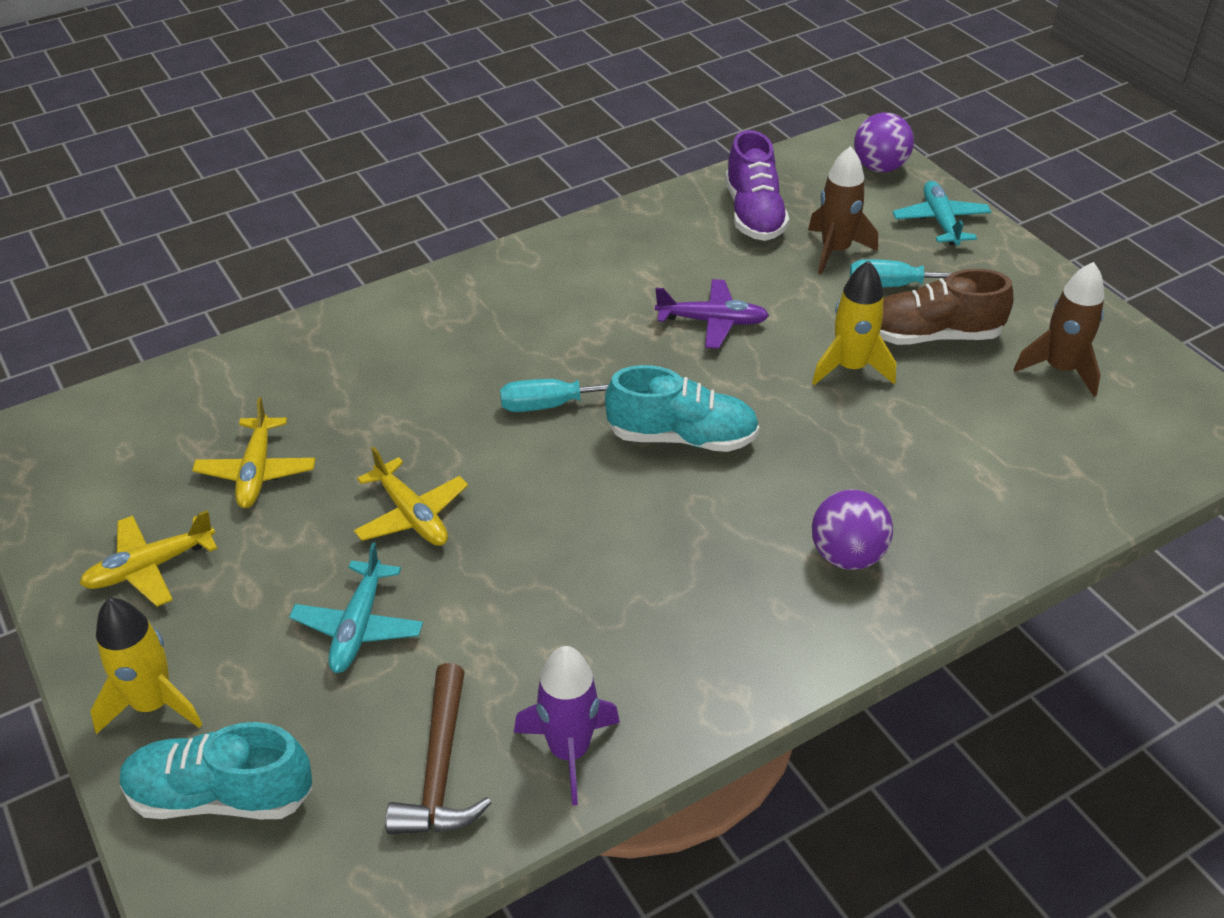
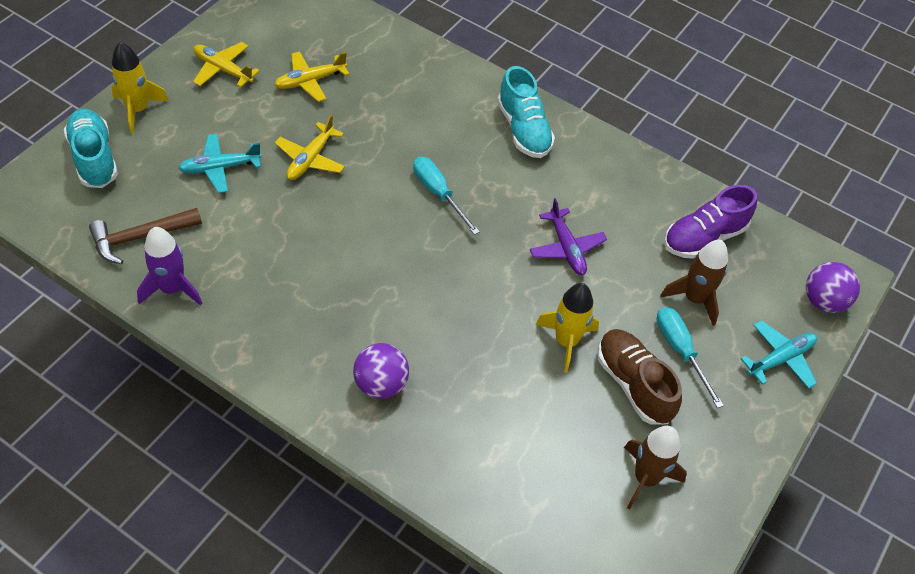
camera: 60 degrees right, 10 degrees up
(682, 437) = (442, 265): turquoise shoe -> turquoise shoe (523, 130)

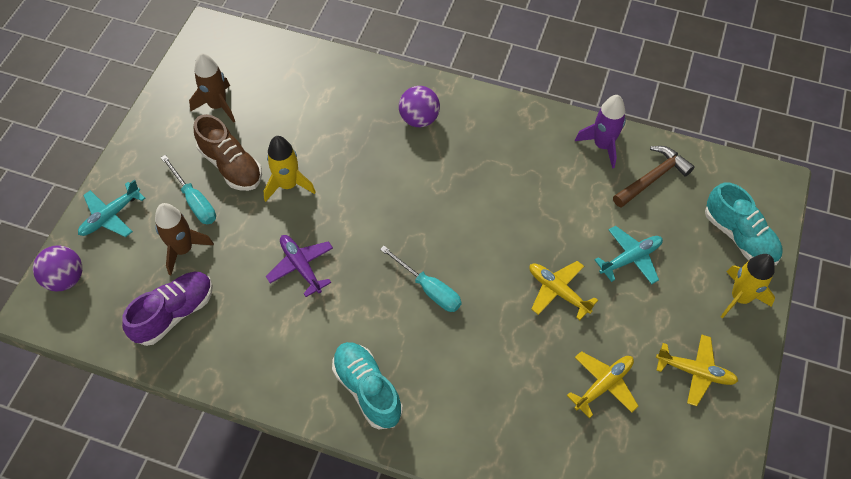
camera: 170 degrees right, 5 degrees up
(310, 159) = (558, 291): yellow plane -> yellow plane turned 60 degrees counterclockwise

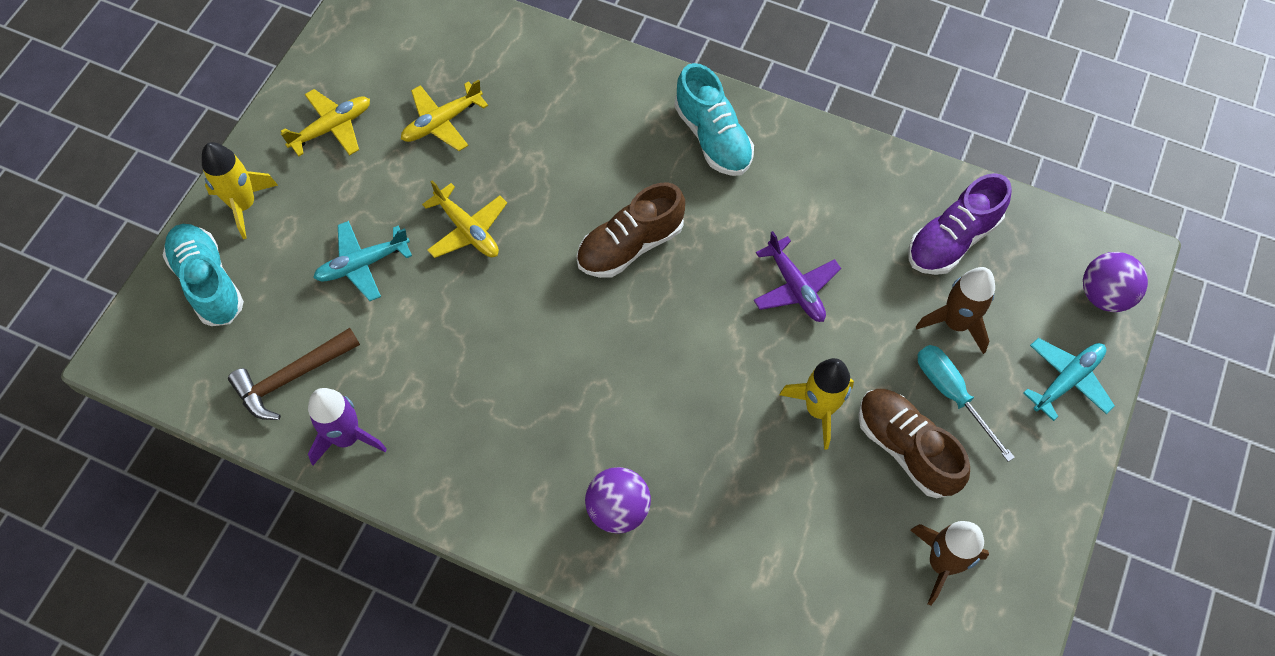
camera: 175 degrees left, 5 degrees up
(429, 289) = (630, 245): turquoise screwdriver -> brown shoe
(695, 372) = (332, 127): yellow plane -> yellow plane turned 120 degrees clockwise

